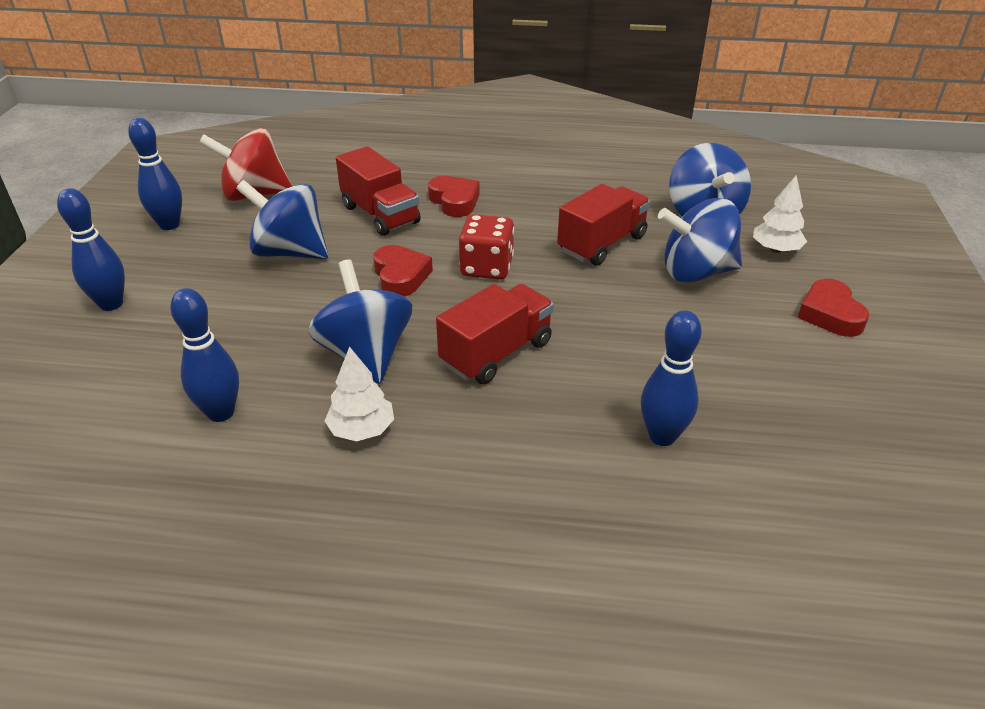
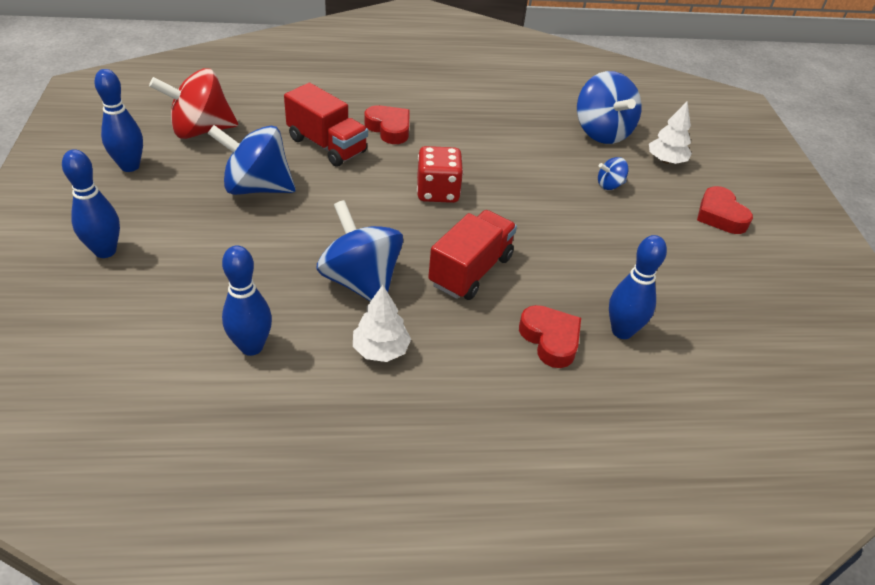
camera: 15 degrees left, 5 degrees up
(401, 276) = (366, 205): red heart -> red heart (550, 339)
(602, 244) = (527, 163): red truck -> none
(696, 272) = (609, 185): blue spinning top -> blue spinning top, size x0.46

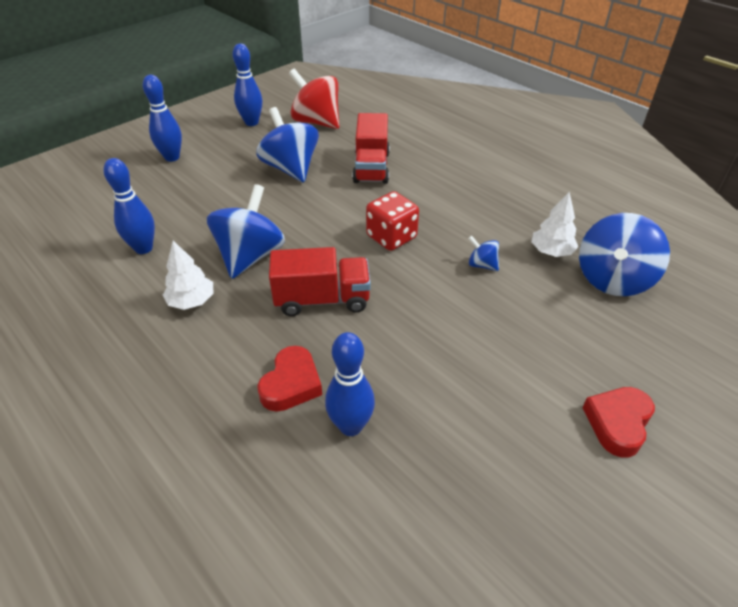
camera: 55 degrees right, 0 degrees up
(389, 129) = (430, 179): red heart -> none
(609, 185) = (542, 321): blue spinning top -> blue spinning top (482, 265)
(666, 161) = (642, 341): white tree -> white tree (551, 252)

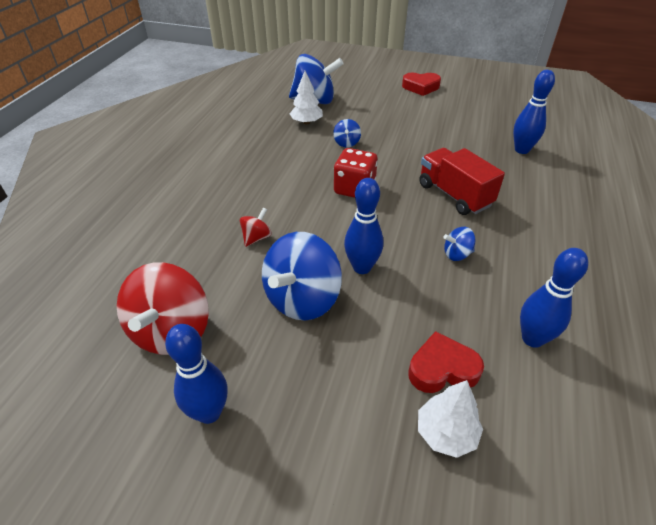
camera: 120 degrees left, 0 degrees up
(172, 157) = (370, 453): blue bowling pin -> blue bowling pin (362, 267)
(191, 301) = (537, 259): white tree -> white tree (446, 433)
(250, 256) = (457, 254): blue spinning top -> blue spinning top, size x0.46
(291, 384) = (528, 179): red heart -> red heart (442, 369)
(371, 167) = (256, 238): red truck -> red spinning top

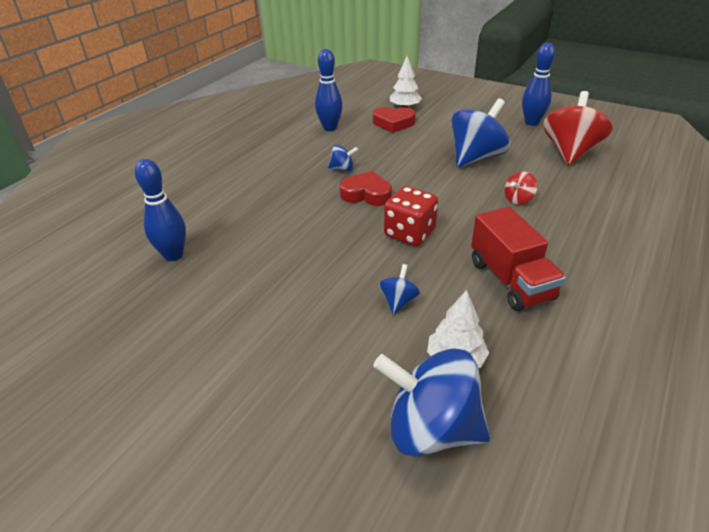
camera: 165 degrees left, 5 degrees down
(362, 267) = (425, 169): blue bowling pin -> none
(421, 87) = (185, 435): red heart -> red heart (366, 194)
(454, 195) = (305, 213): red truck -> red truck (510, 280)

